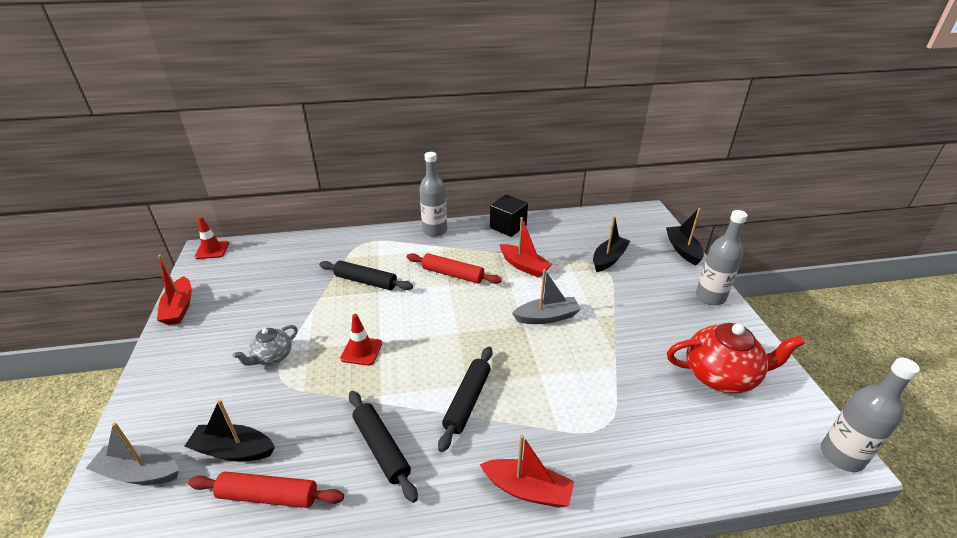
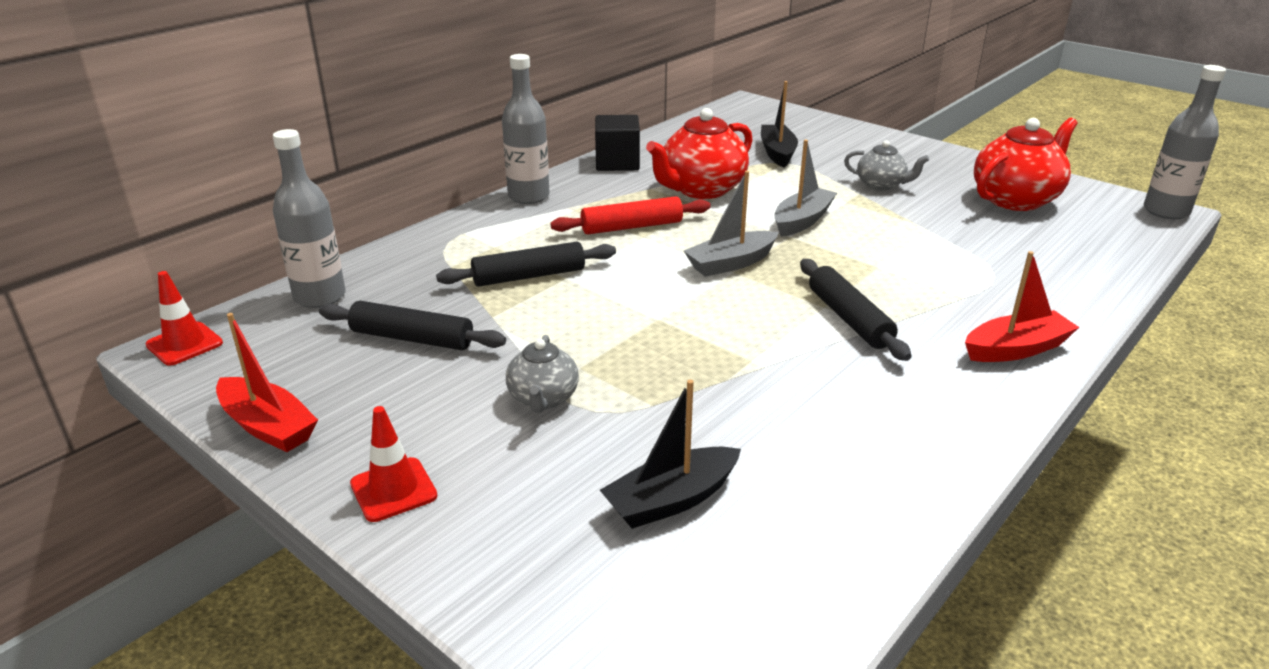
camera: 40 degrees left, 5 degrees down
(139, 472) = (582, 597): grey boat -> grey boat (731, 263)
(268, 496) = (794, 505): red rolling pin -> none
(361, 351) = (653, 337): red traffic cone -> red traffic cone (393, 490)
(381, 448) = (836, 398): black rolling pin -> black rolling pin (412, 338)
(524, 266) = (701, 190): red boat -> red teapot
(639, 315) = (881, 185): none -> grey teapot
(683, 250) = (832, 122): black boat -> none
(710, 297) = (915, 149): grey bottle -> grey bottle (320, 297)

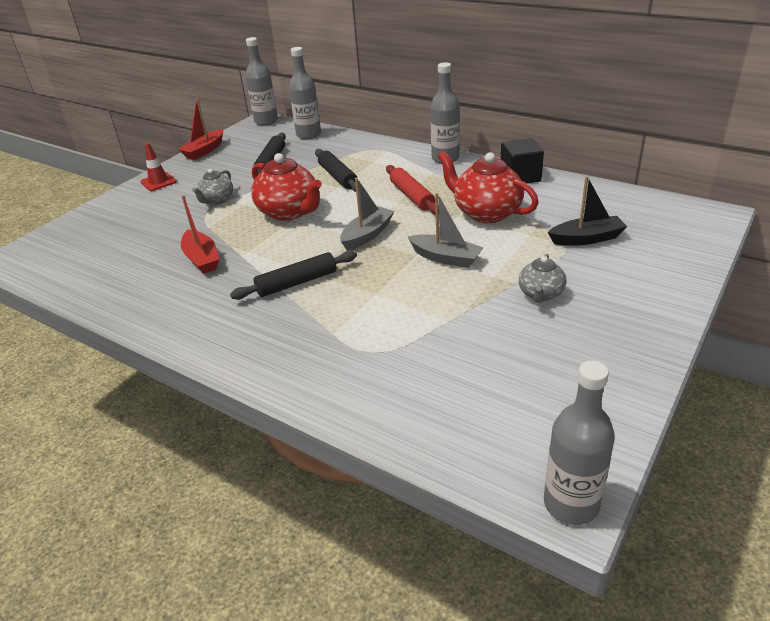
camera: 85 degrees right, 5 degrees up
(184, 344) = (266, 121): red traffic cone -> grey bottle
(543, 399) = (217, 200): grey teapot -> grey teapot turned 60 degrees counterclockwise
(671, 500) = (135, 240): black boat -> none
(731, 263) = (367, 235): grey boat -> grey boat turned 75 degrees clockwise
(1016, 199) = (547, 378): red teapot -> red teapot (289, 212)
(1016, 349) = (258, 353): red boat -> red boat (202, 259)

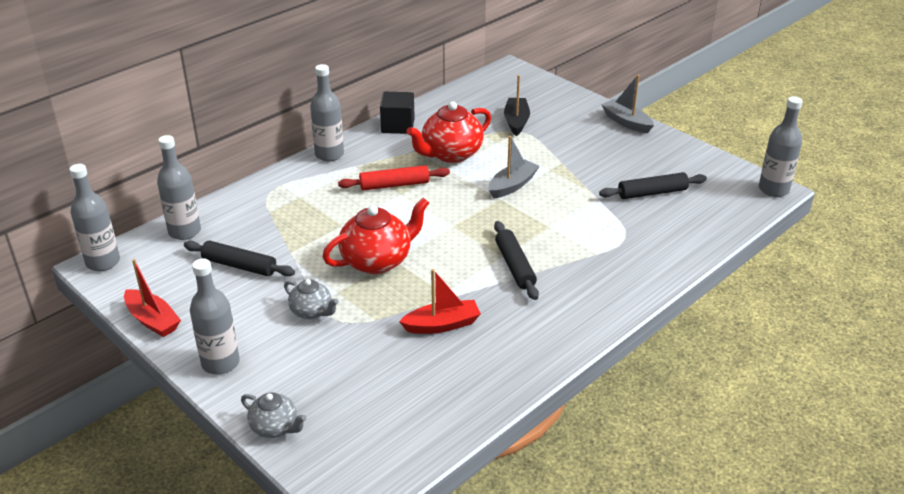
camera: 80 degrees left, 0 degrees up
(158, 182) = (220, 363): red traffic cone -> grey bottle
(338, 177) = (318, 222): black rolling pin -> black rolling pin (652, 193)
(367, 235) = (452, 219): grey boat -> grey boat (626, 122)
(540, 294) = (580, 156): grey teapot -> grey teapot (275, 427)

